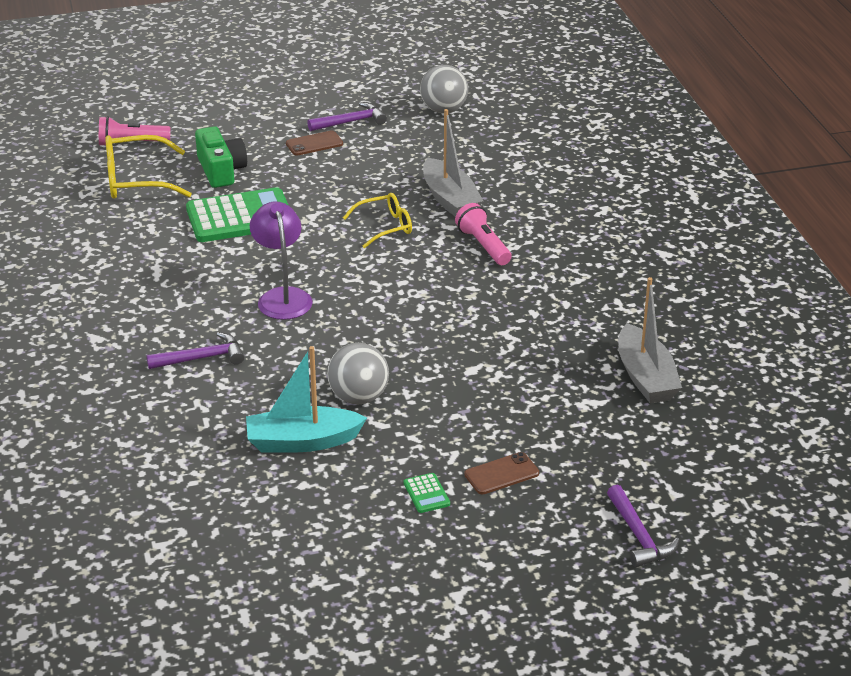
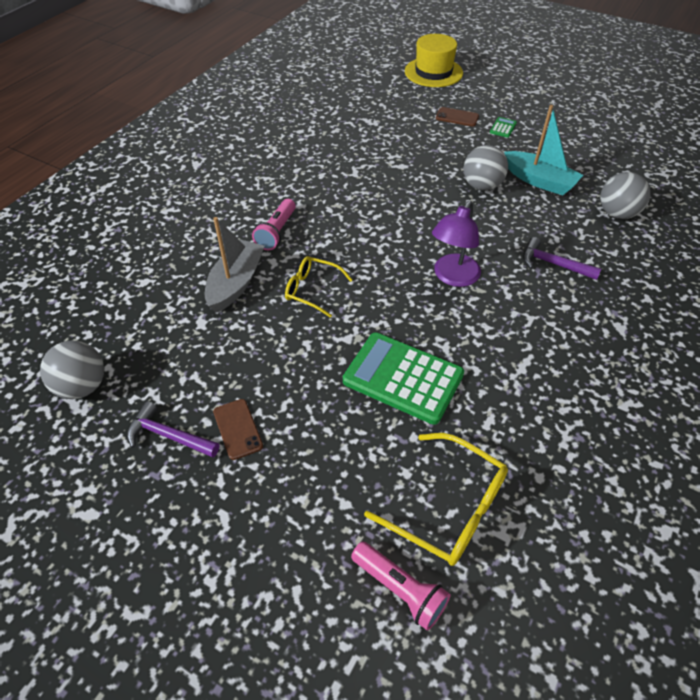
camera: 135 degrees left, 15 degrees up
(179, 450) = (617, 213): none -> grey ball
(221, 170) = (356, 457): green camera -> none
(314, 144) = (237, 429): brown phone -> brown phone turned 45 degrees clockwise
(639, 536) = (433, 72): purple hammer -> yellow hat
(645, 377) = (326, 117): grey boat -> none

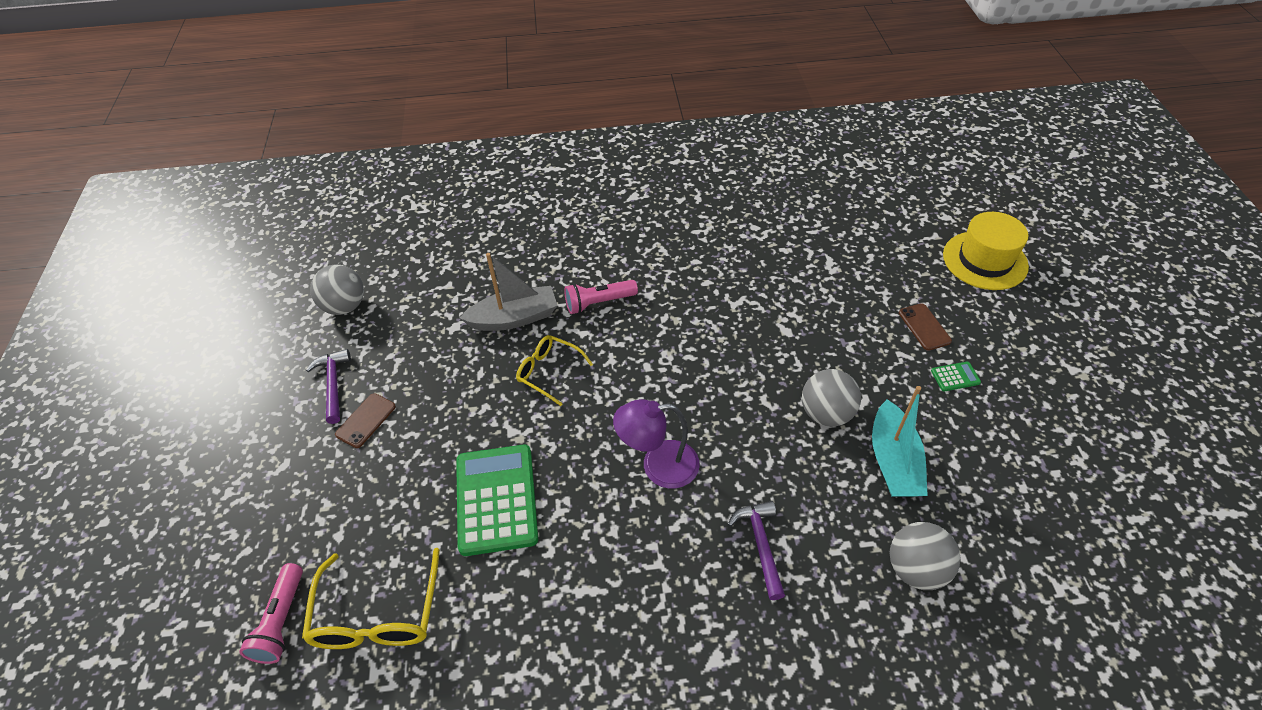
camera: 55 degrees right, 0 degrees up
(312, 290) = (549, 372): yellow glasses -> yellow glasses turned 45 degrees counterclockwise

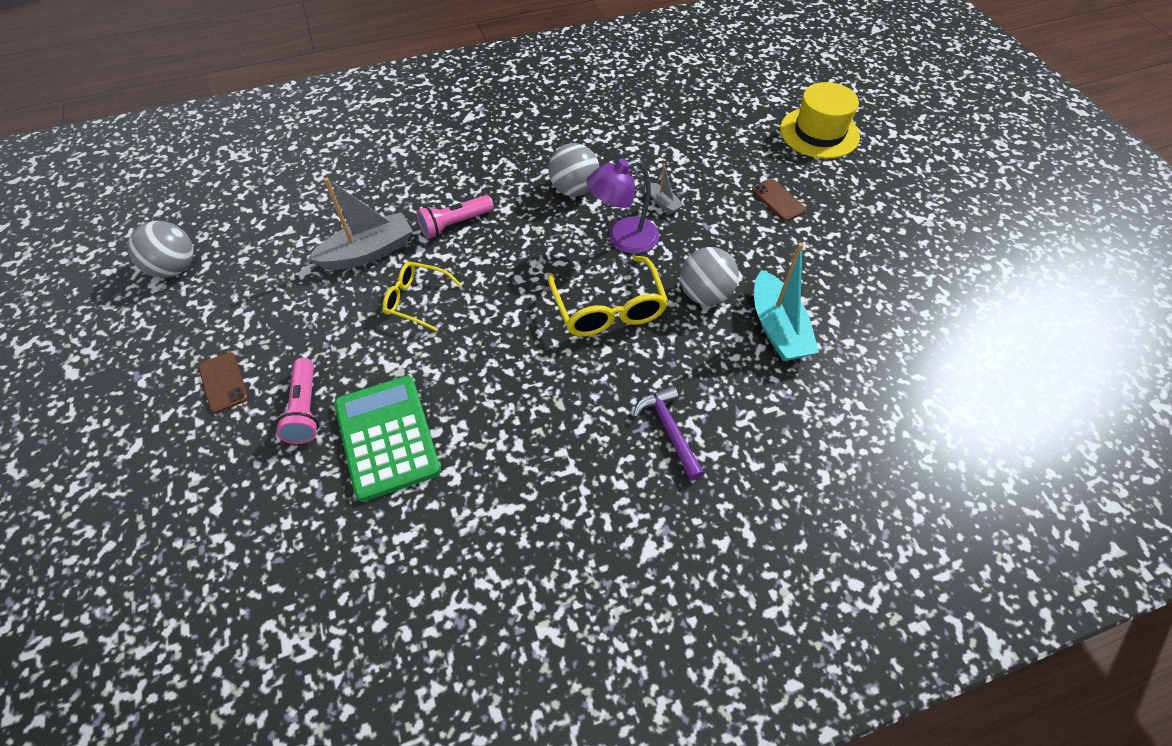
camera: 15 degrees left, 5 degrees up
(281, 621) = (166, 613): pink flashlight -> pink flashlight (305, 409)
(333, 384) = (178, 351): purple hammer -> none
(366, 420) = (223, 382): brown phone -> brown phone turned 45 degrees counterclockwise
(377, 613) = (278, 581): yellow glasses -> yellow glasses (608, 308)
(658, 466) = (550, 373): purple lamp -> purple lamp (623, 238)
(804, 312) = (663, 203): none -> grey boat
(916, 569) = (820, 424): grey ball -> grey ball (574, 189)
(955, 377) = (816, 241): green calculator -> none

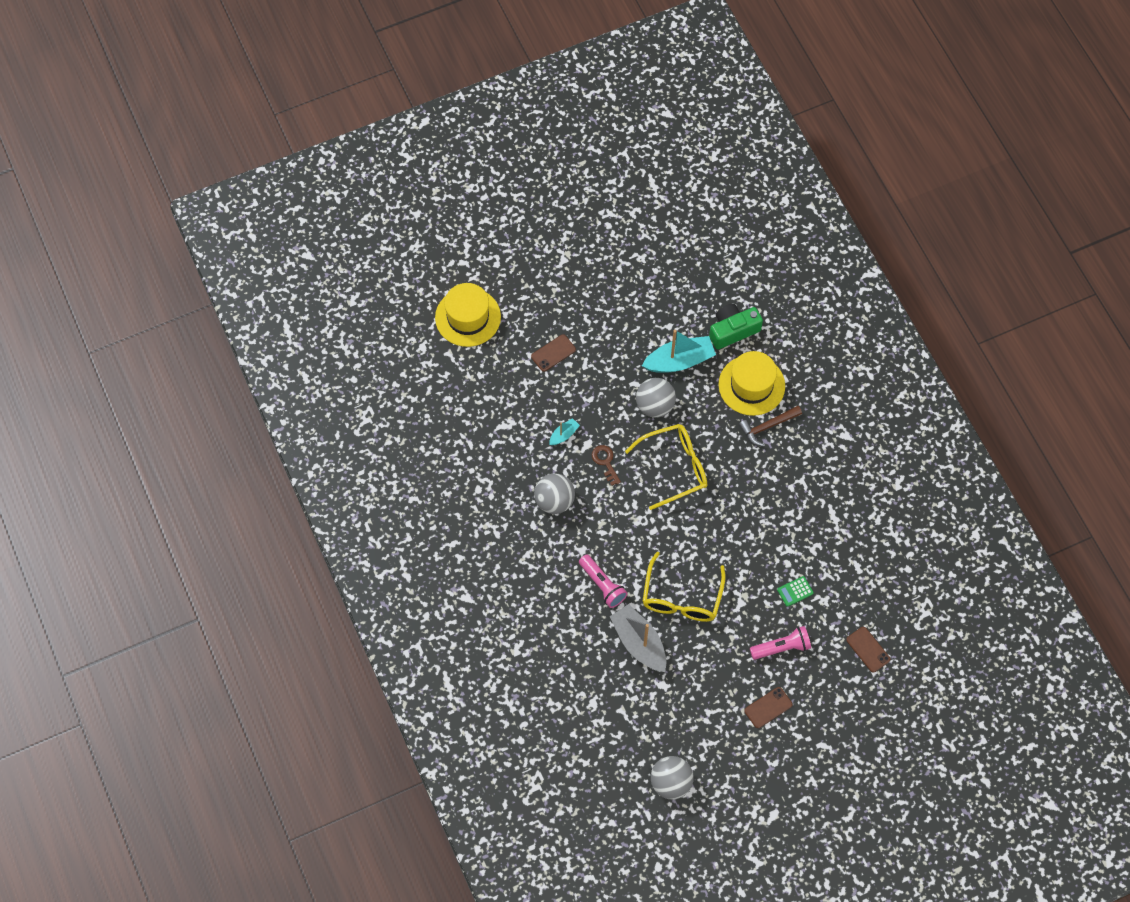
camera: 95 degrees left, 10 degrees up
(257, 533) = (868, 649): none -> brown phone
(387, 437) = (795, 591): green calculator -> green calculator, size x0.40
(417, 300) = (682, 597): yellow glasses -> yellow glasses, size x1.55
(623, 238) = (605, 462): purple lamp -> brown key
(663, 203) = (564, 435): grey boat -> turquoise boat
(669, 430) = (767, 427): purple hammer -> brown hammer
(742, 416) = (751, 385): none -> yellow hat
(837, 400) = (733, 330): none -> green camera

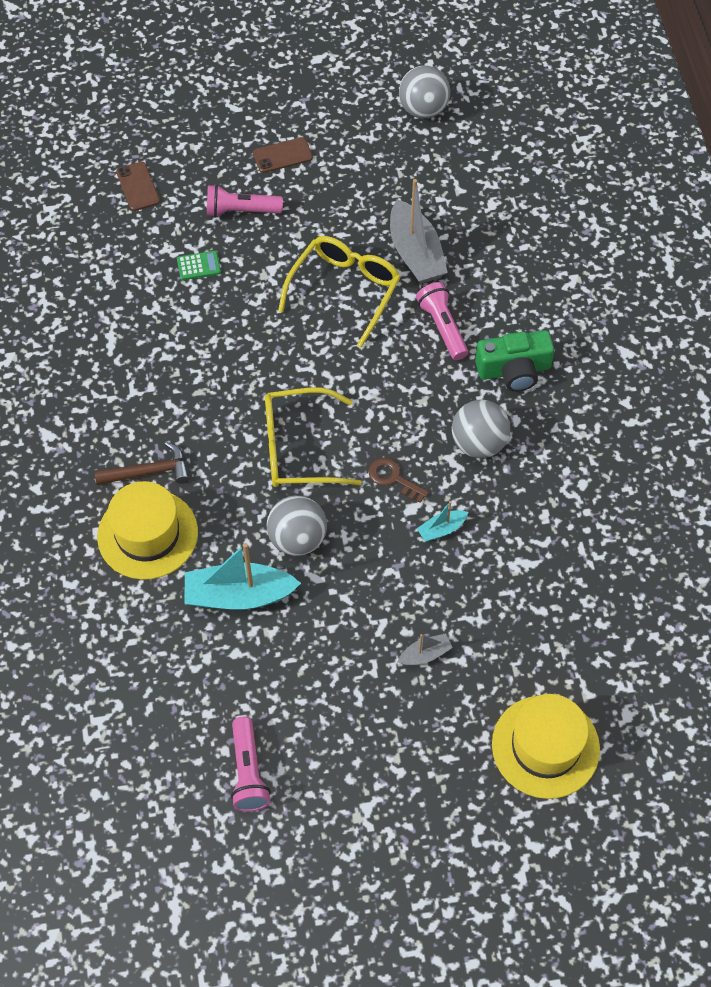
camera: 165 degrees left, 5 degrees down
(553, 353) = (425, 654): brown phone -> grey boat
(605, 462) = (393, 478): brown key -> brown key turned 135 degrees clockwise
(637, 262) = (248, 772): none -> pink flashlight
(733, 330) = (142, 622): green camera -> green camera (514, 370)

